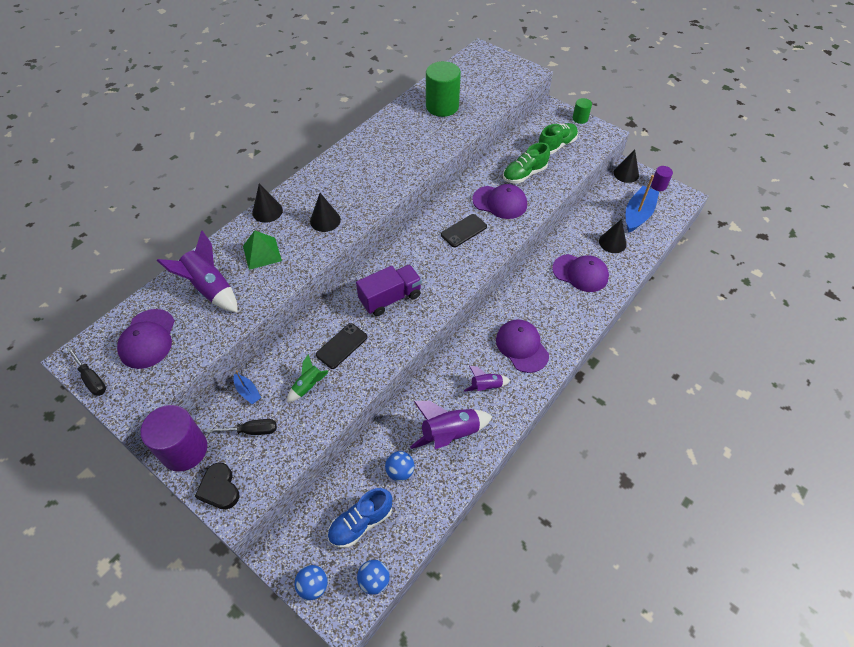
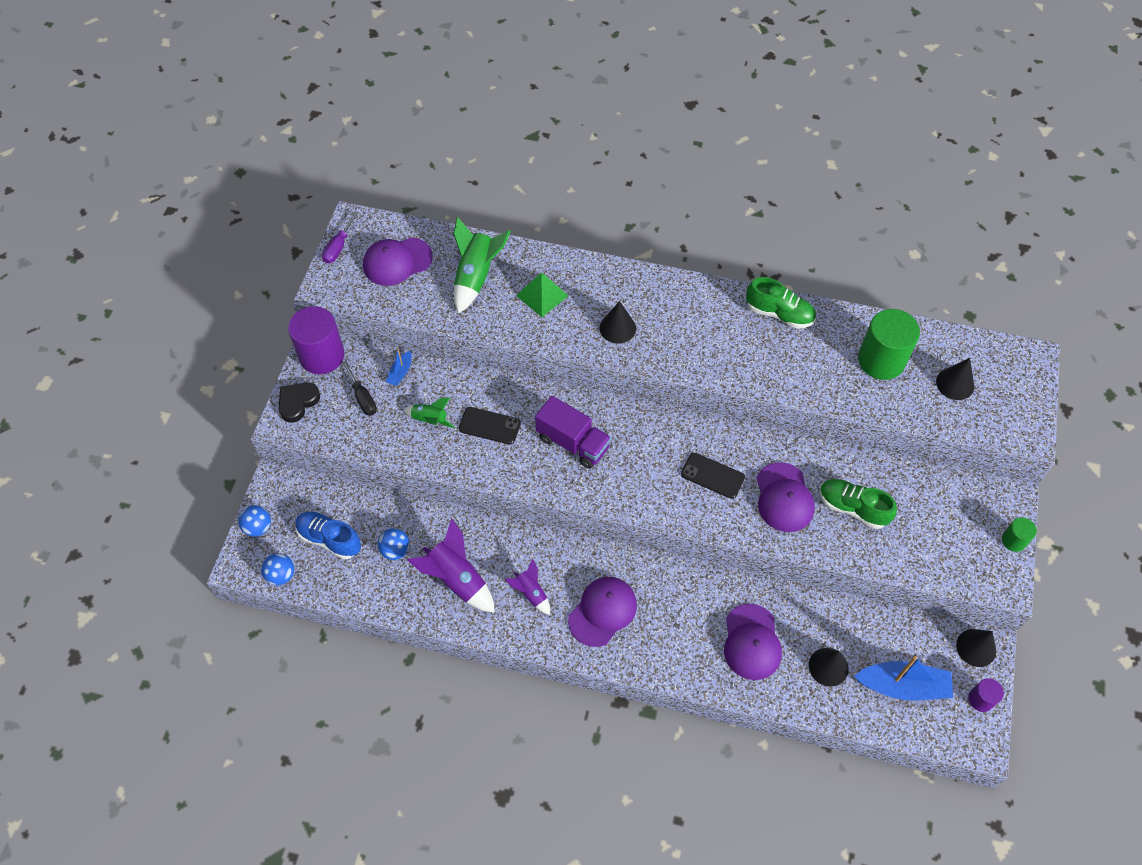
camera: 65 degrees right, 5 degrees up
(92, 379) = (338, 247): black screwdriver -> purple screwdriver
(210, 288) = (476, 276): purple rocket -> green rocket
(267, 211) = (600, 270): black cone -> black cone (955, 383)
(556, 145) = (935, 528): green shoe -> green shoe (779, 314)

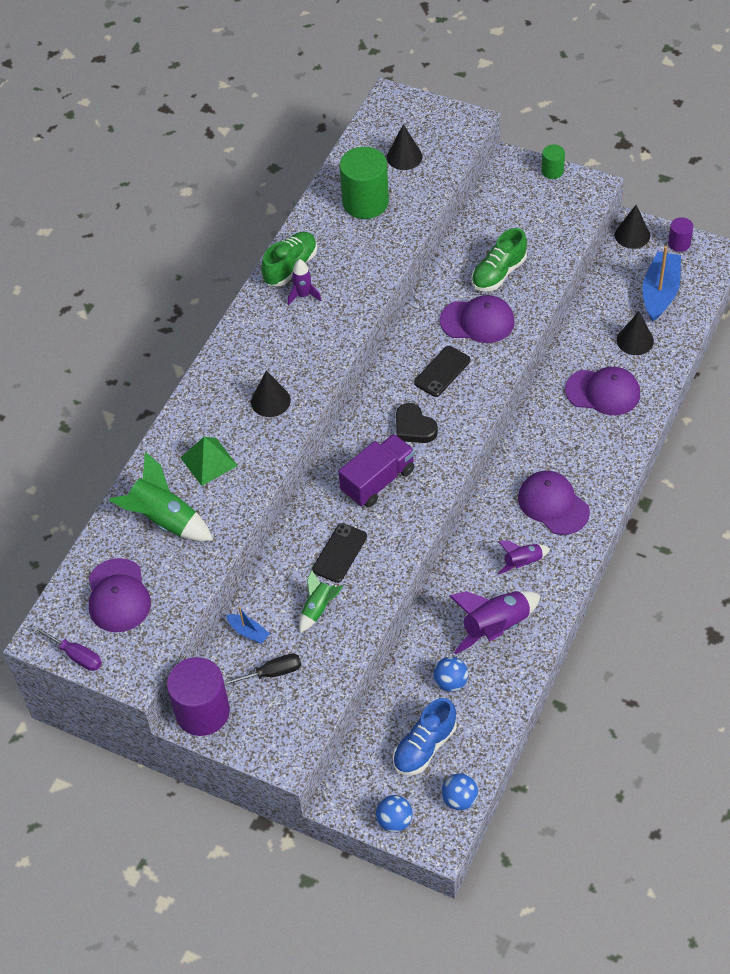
camera: 75 degrees left, 5 degrees down
(298, 402) = (262, 741): black heart -> black heart (414, 427)
(747, 330) = (303, 295): none -> purple rocket

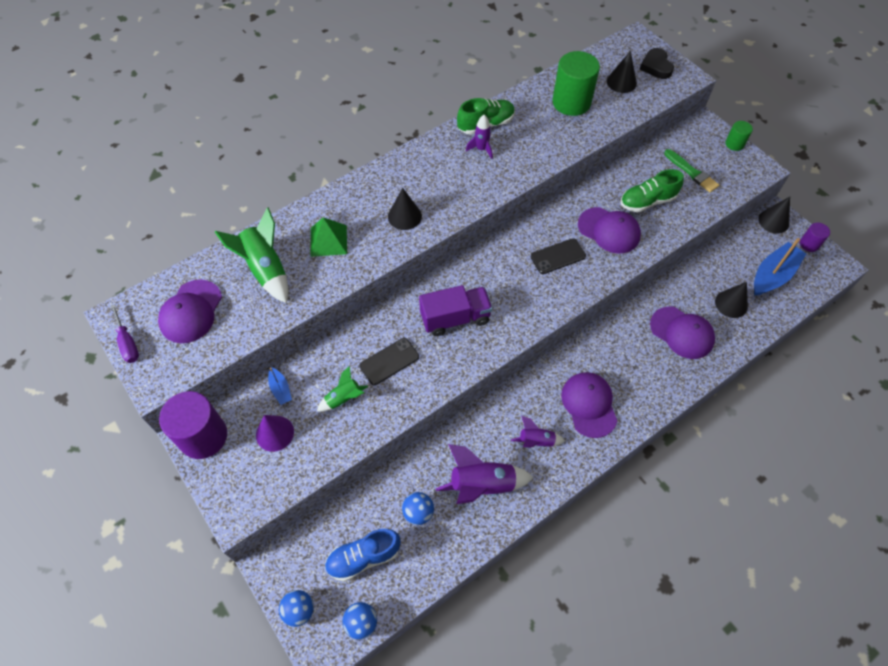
camera: 25 degrees right, 5 degrees up
(272, 673) = (275, 433): black screwdriver -> purple cone
(414, 427) = (509, 289): black heart -> black heart (656, 66)
(526, 222) = (692, 172): none -> green brush

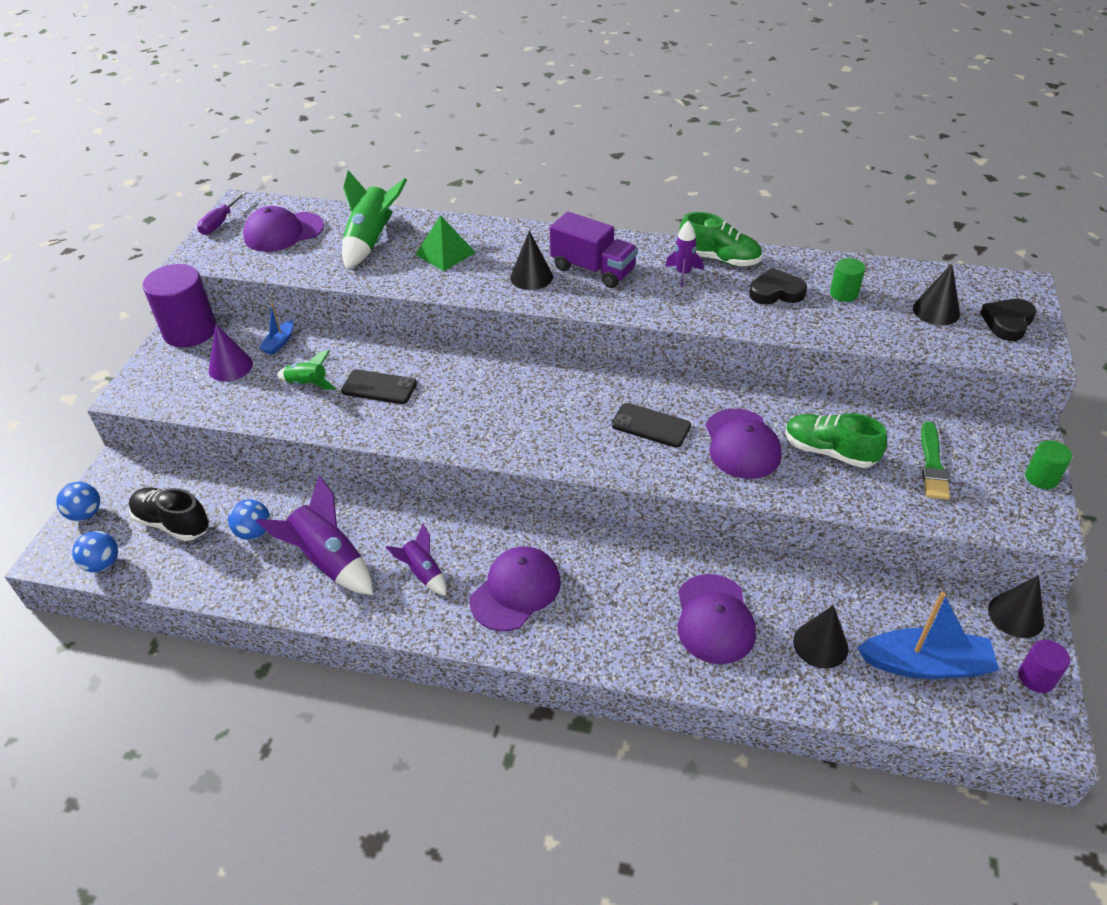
camera: 50 degrees right, 15 degrees down
(363, 557) = (172, 523): blue shoe -> black shoe
(455, 318) = (479, 400): purple truck -> purple truck (593, 269)
(540, 125) = (776, 292): none -> black heart
(571, 102) = (843, 294): green cylinder -> green cylinder, size x0.50

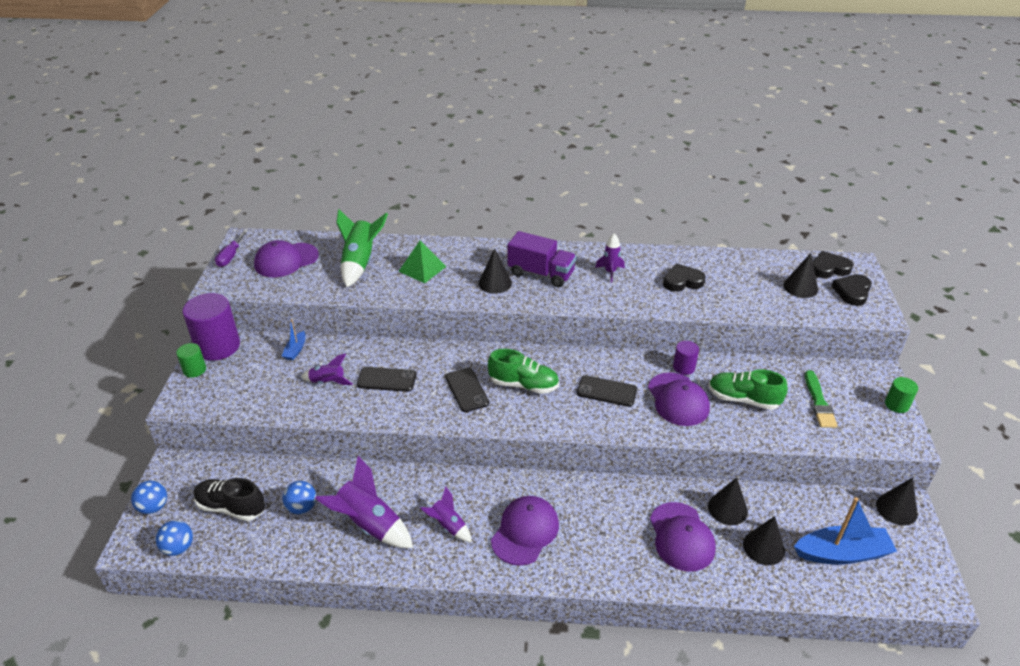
camera: 10 degrees left, 5 degrees down
(230, 367) = (260, 373): purple cone -> none
(308, 384) = (328, 382): green rocket -> purple rocket
(473, 408) = (466, 390): none -> black phone
(719, 259) = (634, 259): green shoe -> green shoe (524, 385)
(784, 590) = (727, 509): none -> black cone
(843, 294) = (731, 279): green cylinder -> green cylinder (194, 370)
(982, 289) = (829, 268): none -> black heart
(1036, 677) = (921, 553): purple cylinder -> purple cylinder (683, 367)

